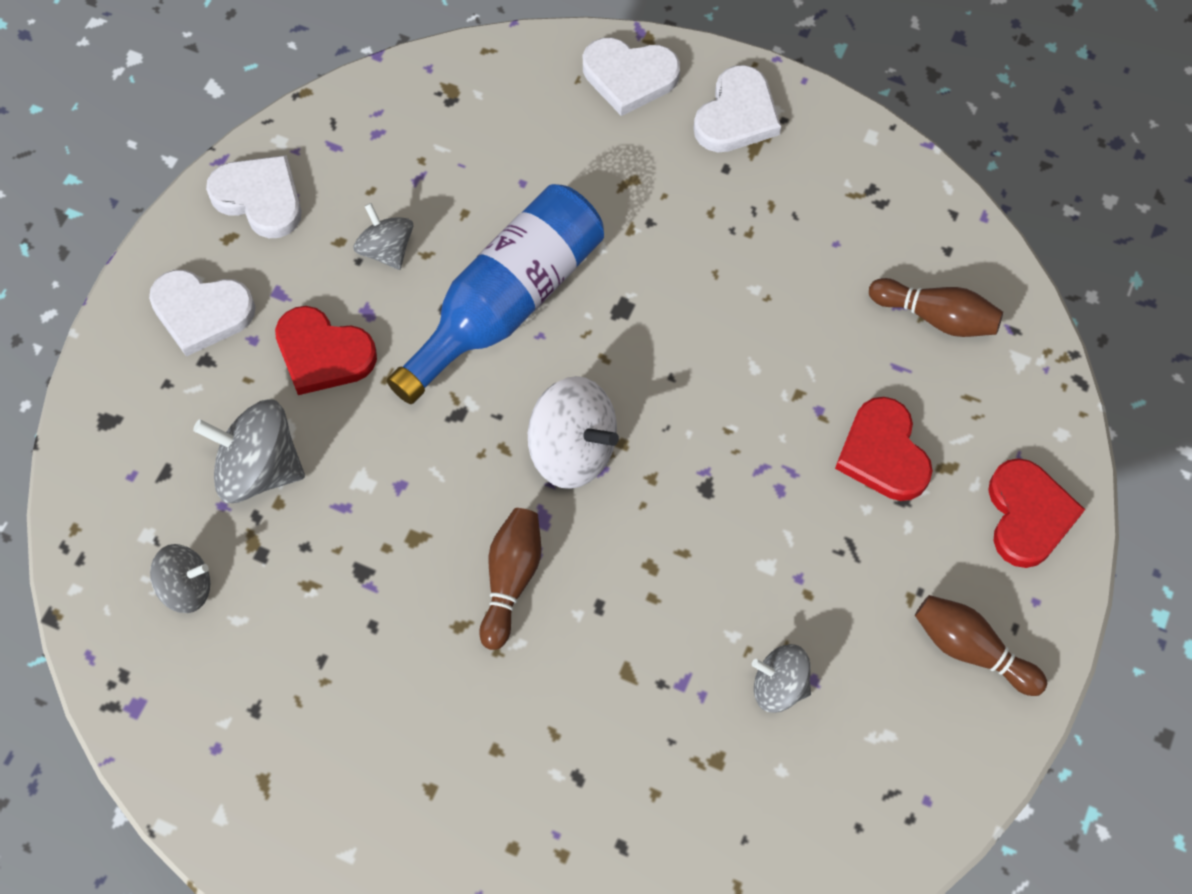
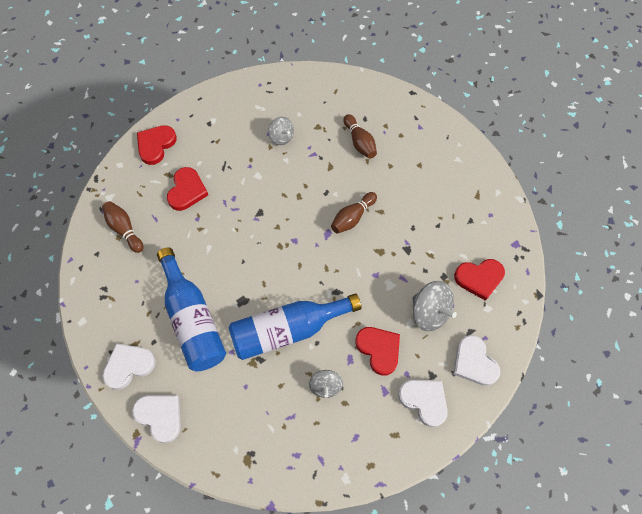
camera: 150 degrees left, 0 degrees up
(186, 587) = (479, 278): grey spinning top -> red heart
(260, 198) = (370, 449): white heart -> white heart (474, 362)
(573, 450) = (300, 253): white spinning top -> none
(686, 233) = (193, 320): none -> blue bottle
(971, 650) = (210, 116): brown bowling pin -> brown bowling pin (359, 142)

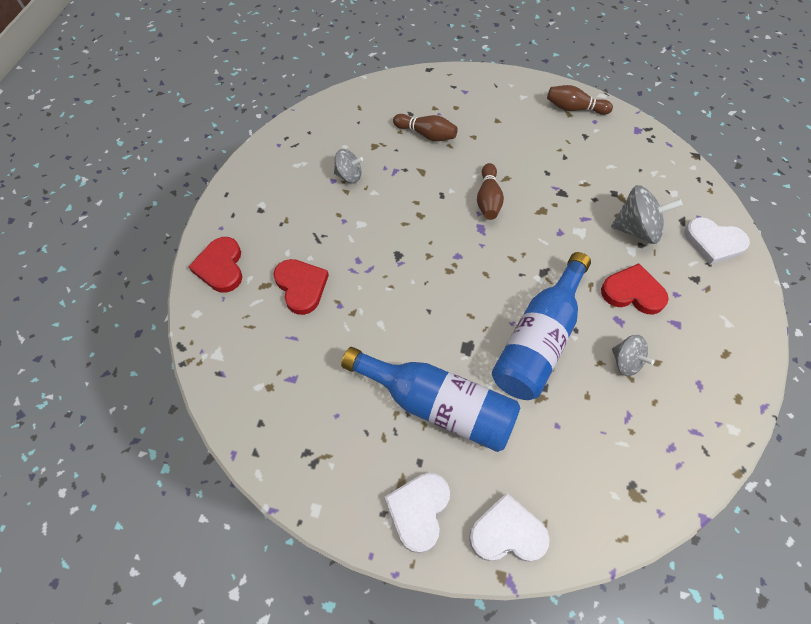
camera: 40 degrees left, 5 degrees down
(124, 229) = (269, 374): brown bowling pin -> brown bowling pin (574, 108)
(424, 401) = (714, 304): white heart -> none
(479, 278) = (642, 174): red heart -> none

